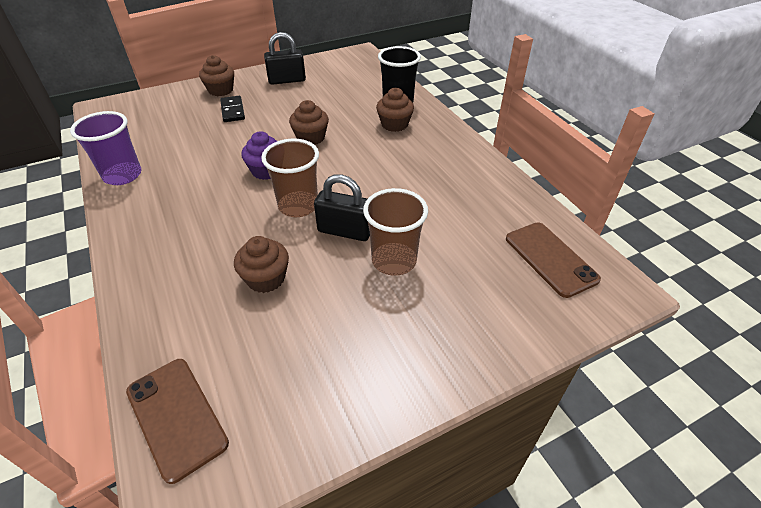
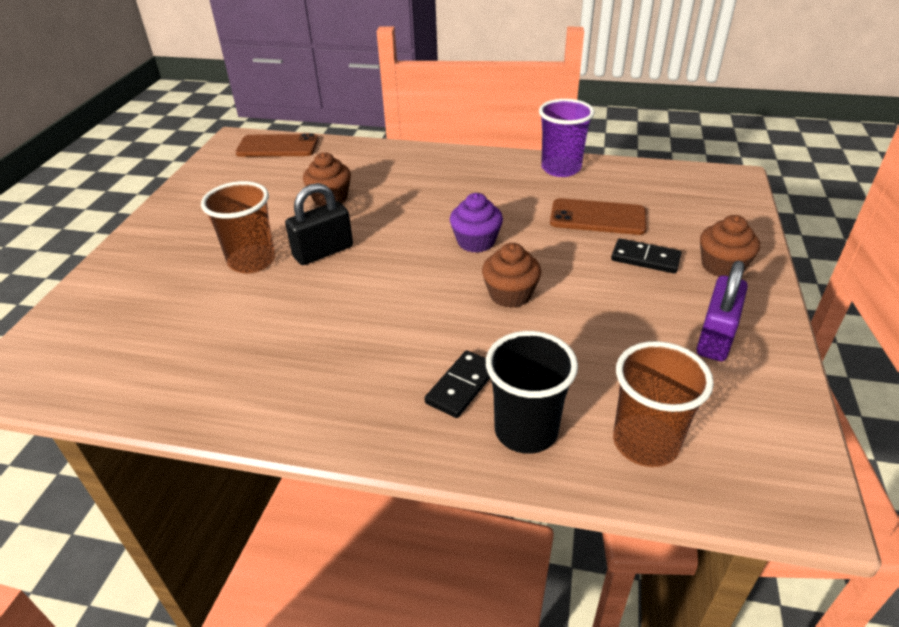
camera: 130 degrees right, 5 degrees down
(287, 80) = (715, 338): black padlock -> purple padlock
(298, 206) = (393, 240): brown cup -> brown cup (645, 443)
(394, 124) = (462, 386): brown cupcake -> black domino
(550, 259) = (99, 355): brown phone -> brown phone (598, 217)

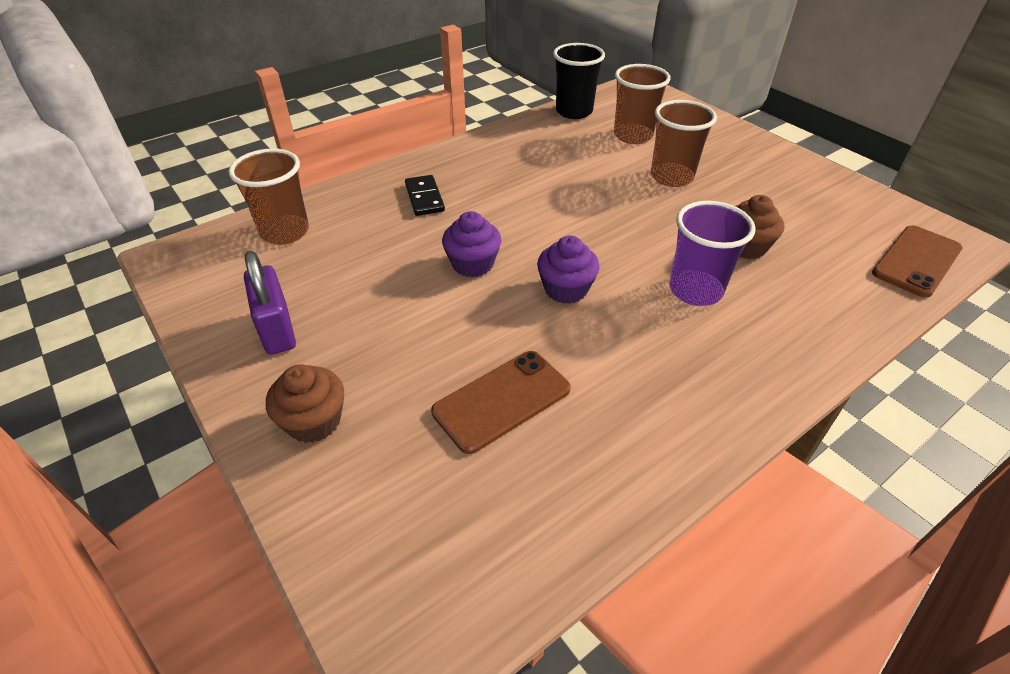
camera: 130 degrees right, 5 degrees up
(176, 317) = (632, 136): none -> brown cup
(323, 252) = (648, 209): black padlock -> none
(510, 294) = (472, 264): brown cupcake -> purple cupcake
(526, 431) = (361, 200): black cup -> black cup (574, 111)
(561, 168) = (644, 460): purple cup -> purple cup (695, 290)
(645, 258) = (400, 376): black domino -> none

